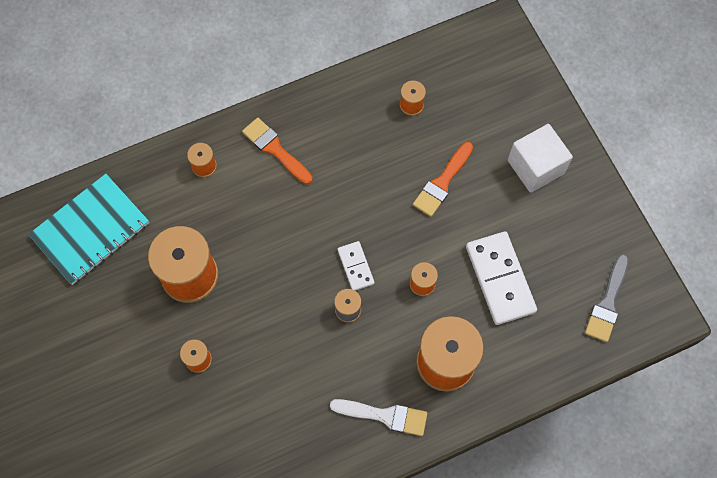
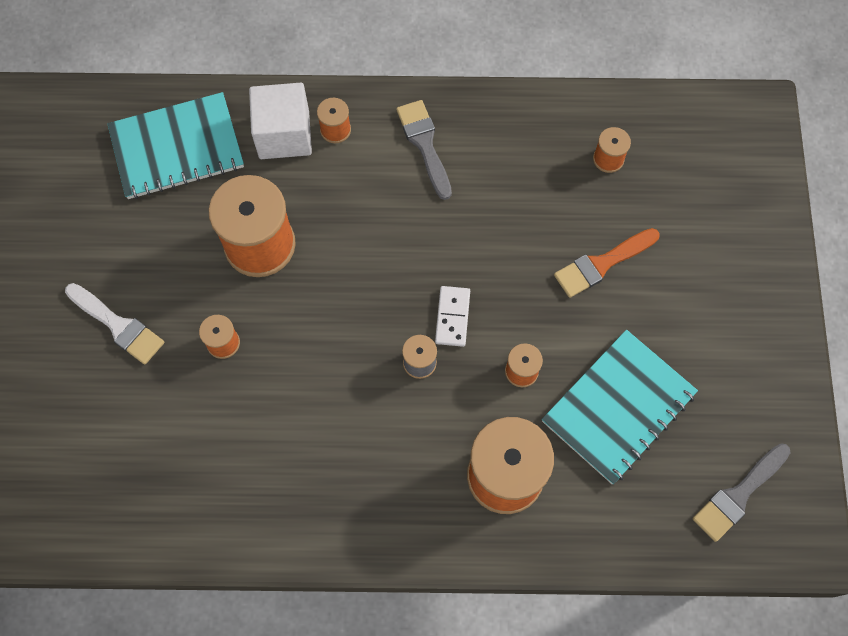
camera: 25 degrees right, 0 degrees up
(275, 149) = (424, 144): orange brush -> grey brush
(384, 416) = (403, 505): white brush -> white brush (118, 325)
(500, 279) = (618, 407): white domino -> turquoise notebook
(535, 167) = (725, 293): white cube -> white cube (284, 135)

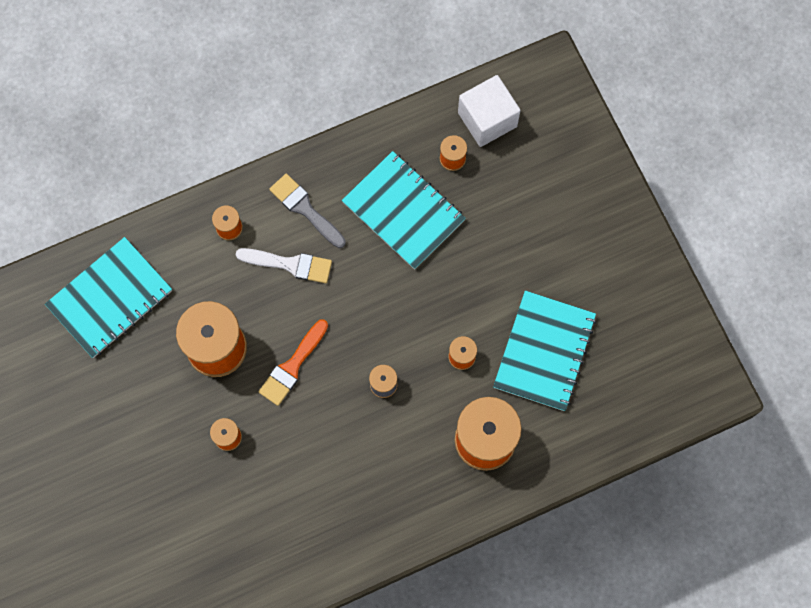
camera: 25 degrees left, 5 degrees up
(118, 325) = (139, 460): white brush -> white brush (290, 264)
(284, 135) = (190, 249): white cube -> white cube (487, 119)
(452, 317) = (391, 338): white domino -> none
(529, 190) = (403, 211): none -> turquoise notebook
(602, 264) = (484, 246): orange brush -> orange brush (292, 366)
(738, 495) = (656, 377): grey brush -> none

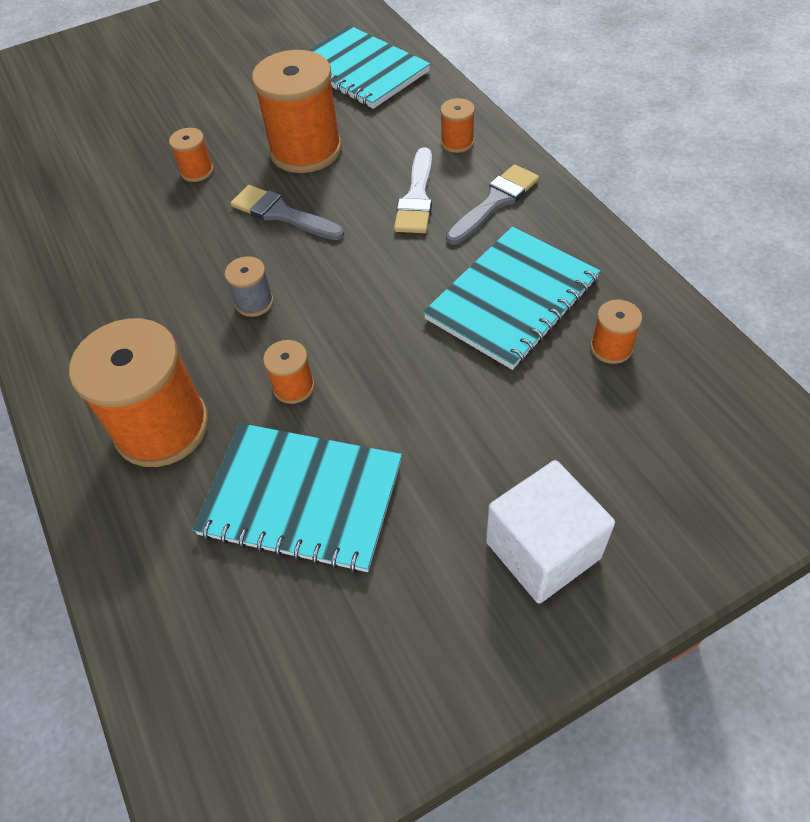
camera: 90 degrees right, 20 degrees down
(292, 366) = (282, 214): orange brush -> grey brush
(487, 119) = (692, 386): white cube -> white cube (542, 550)

